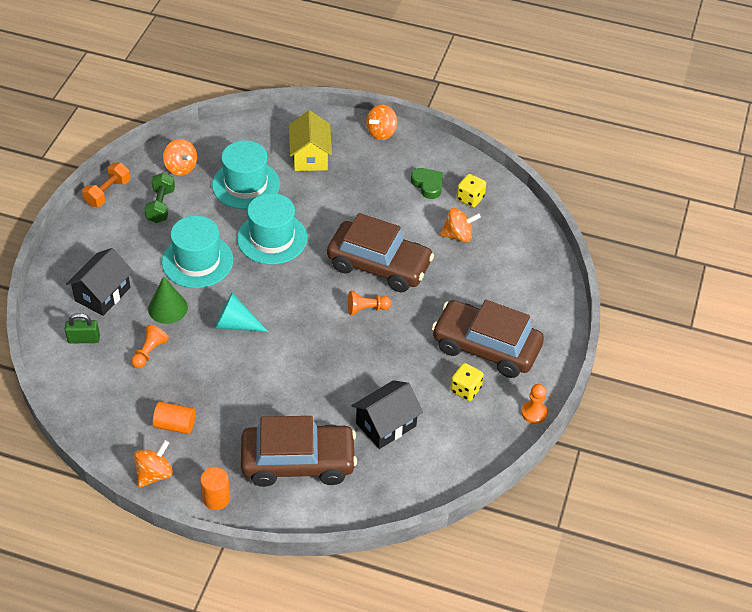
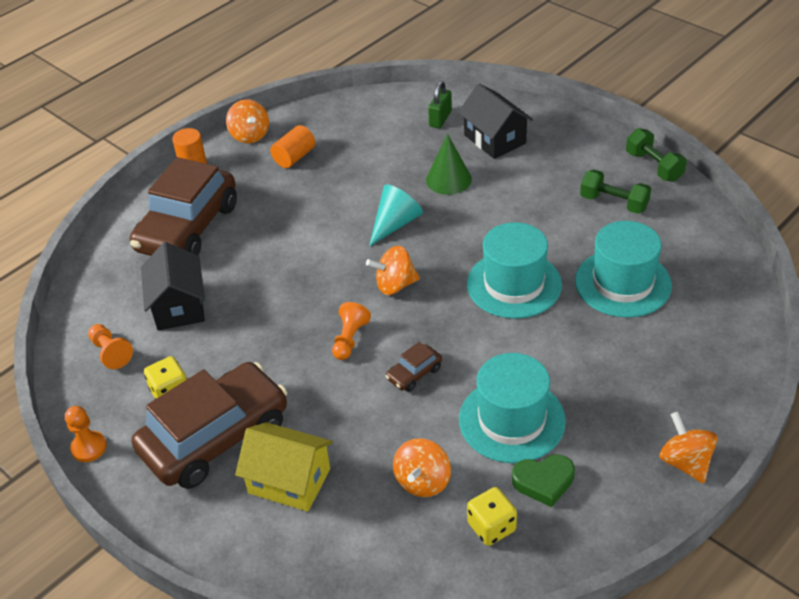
camera: 120 degrees right, 5 degrees down
(107, 193) = (654, 166): orange dumbbell -> green dumbbell
(149, 352) = (396, 157): orange pawn -> orange pawn (111, 352)
(181, 167) = (678, 232): orange spinning top -> orange spinning top (395, 285)
(197, 261) = (507, 214): turquoise hat -> turquoise hat (512, 420)
(310, 156) = (657, 362): yellow house -> yellow house (289, 481)
(379, 265) = (414, 374): brown car -> brown car, size x0.40

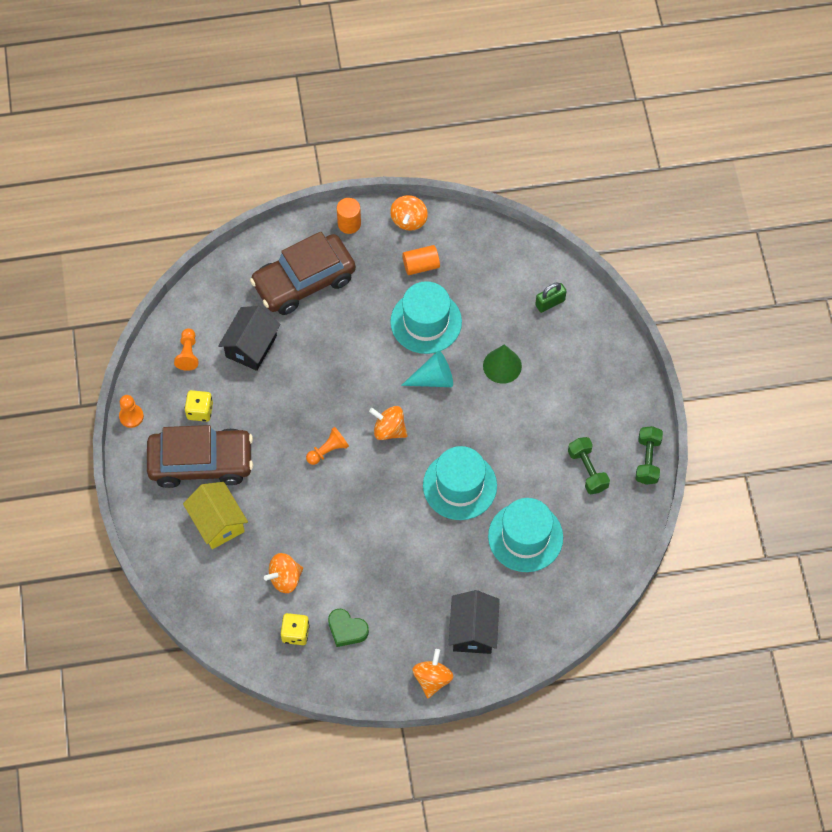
camera: 35 degrees right, 20 degrees up
(414, 374) = (342, 505): brown car -> none
(495, 139) = (568, 352): black house -> black house (473, 630)
(512, 420) = (367, 578): turquoise hat -> turquoise hat (426, 322)

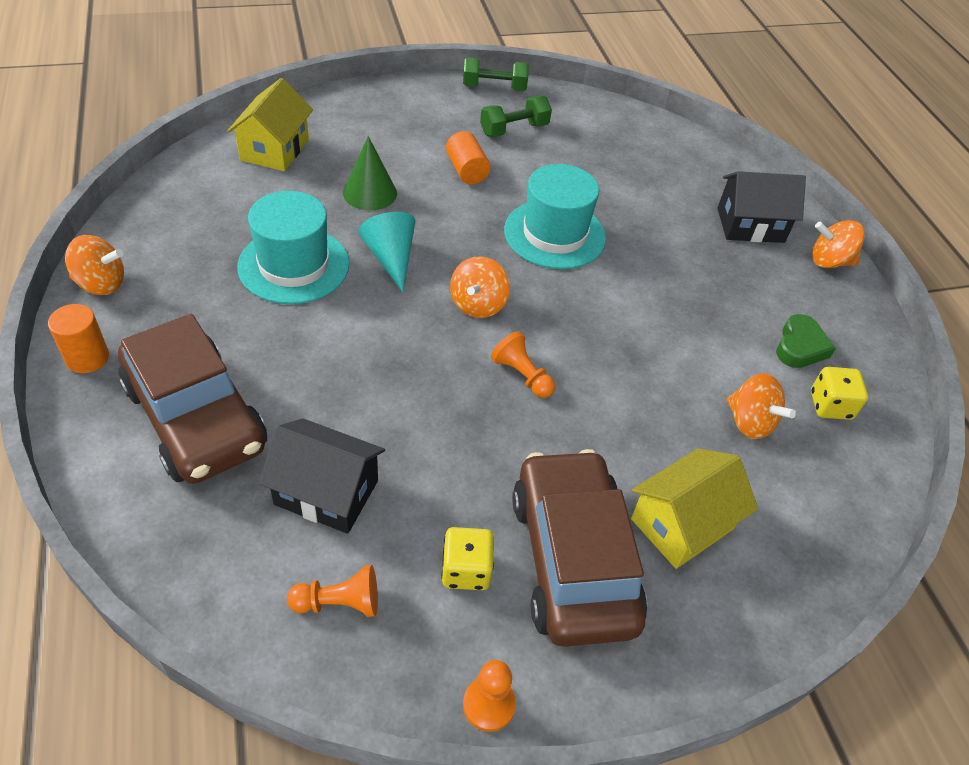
camera: 100 degrees left, 15 degrees down
(421, 265) = (191, 270): orange cylinder -> orange cylinder (467, 171)
(525, 537) = (613, 179): turquoise hat -> none
(550, 303) = (274, 149): green padlock -> yellow house

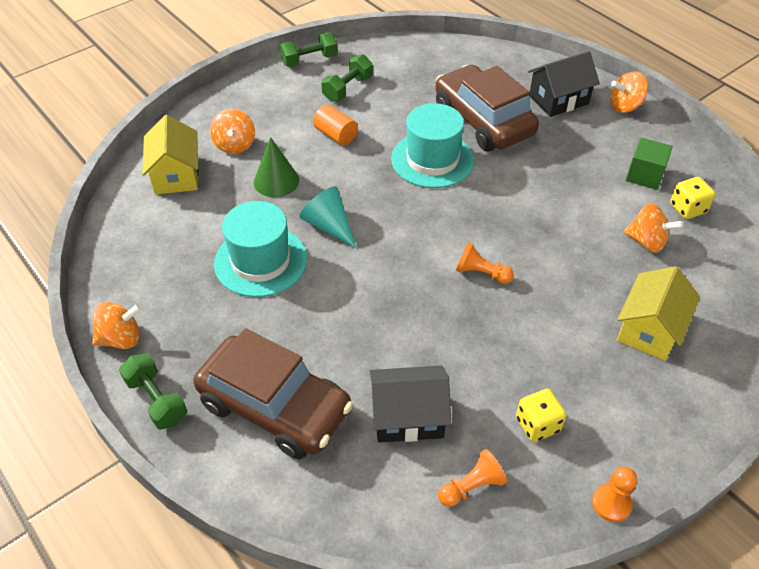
camera: 20 degrees left, 0 degrees up
(87, 358) = (156, 400): orange cylinder -> green dumbbell
(478, 304) = (416, 235): orange spinning top -> orange spinning top (235, 145)
(572, 559) = (599, 385): brown car -> brown car (483, 121)
(800, 347) = (644, 175): green heart -> green cube

